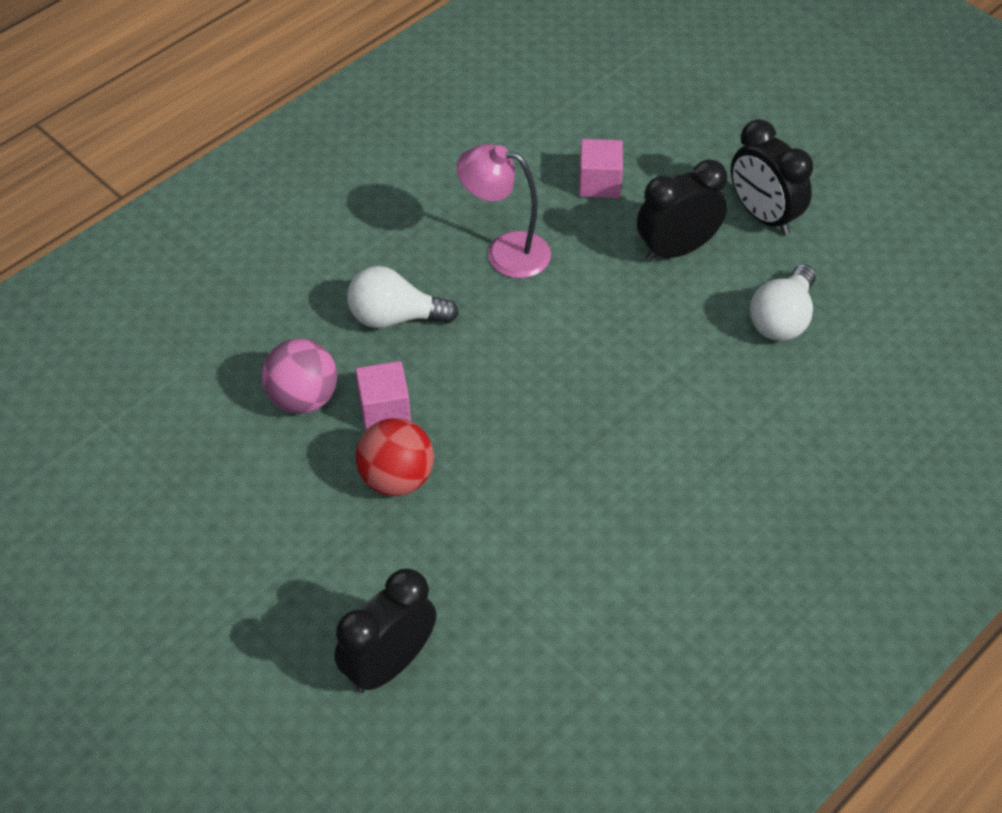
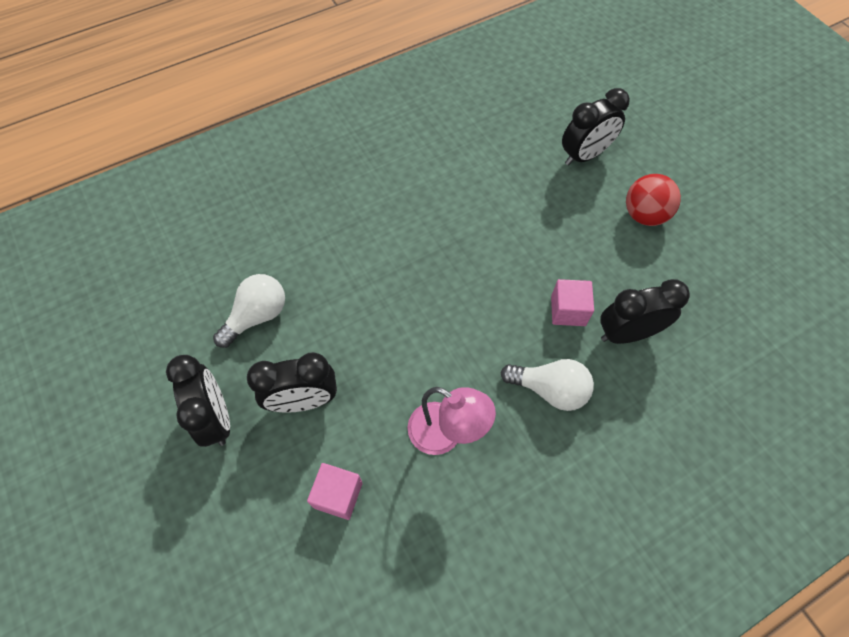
camera: 165 degrees left, 10 degrees up
(303, 398) = (627, 333): pink ball -> black clock
(396, 478) = (566, 259): red ball -> red ball (644, 215)

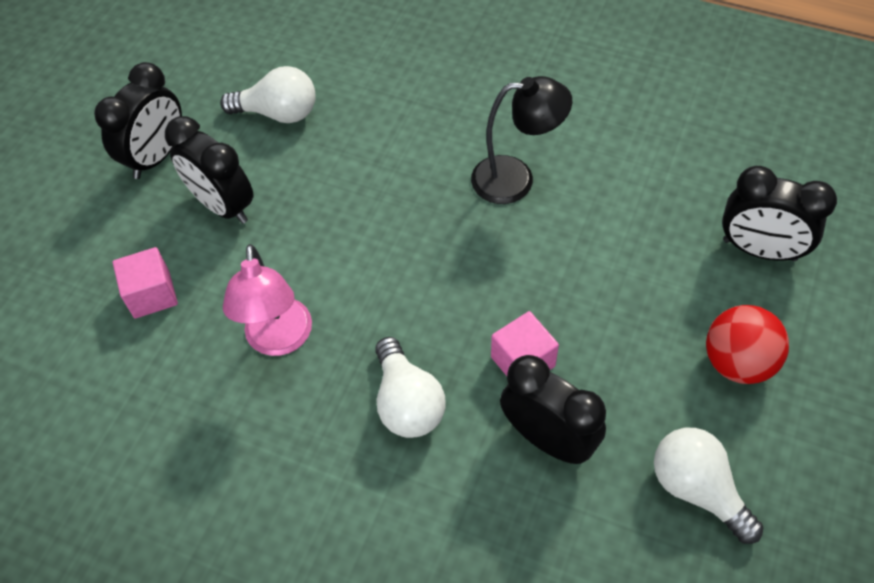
camera: 55 degrees right, 5 degrees down
(439, 225) = (516, 179): none -> black lamp
(705, 287) = (697, 489): none -> white light bulb

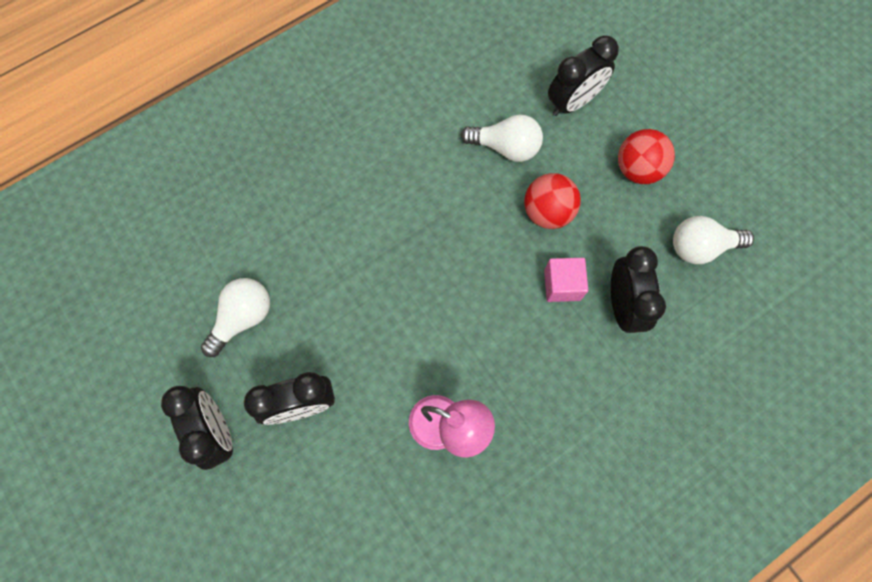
camera: 60 degrees left, 15 degrees up
(152, 294) = (347, 498): pink cube -> none
(407, 402) = (547, 372): white light bulb -> white light bulb (506, 147)
(516, 179) = (422, 199): black lamp -> none
(548, 439) = (622, 305): black clock -> black clock turned 105 degrees clockwise
(599, 299) = (547, 212): none -> red ball

